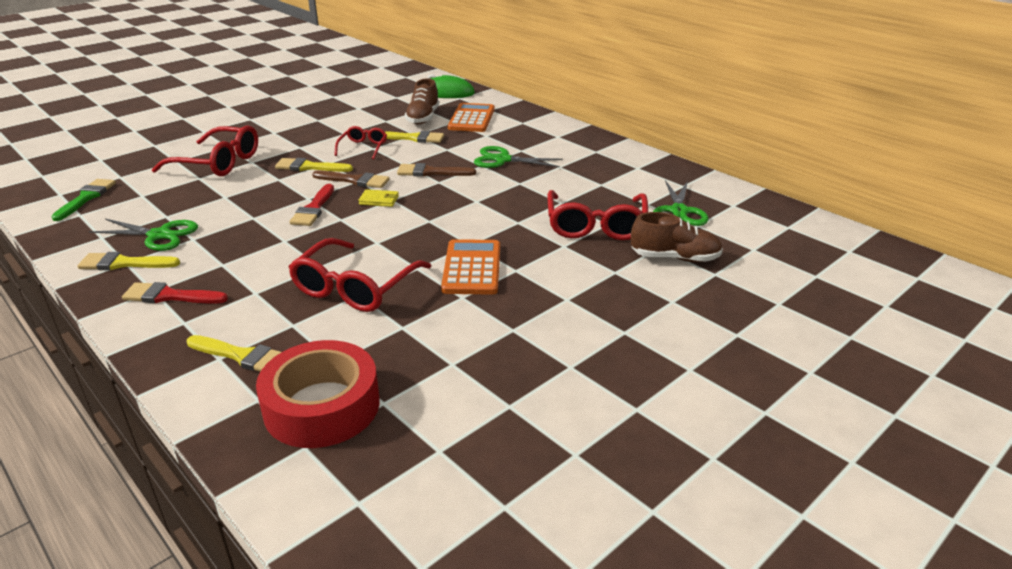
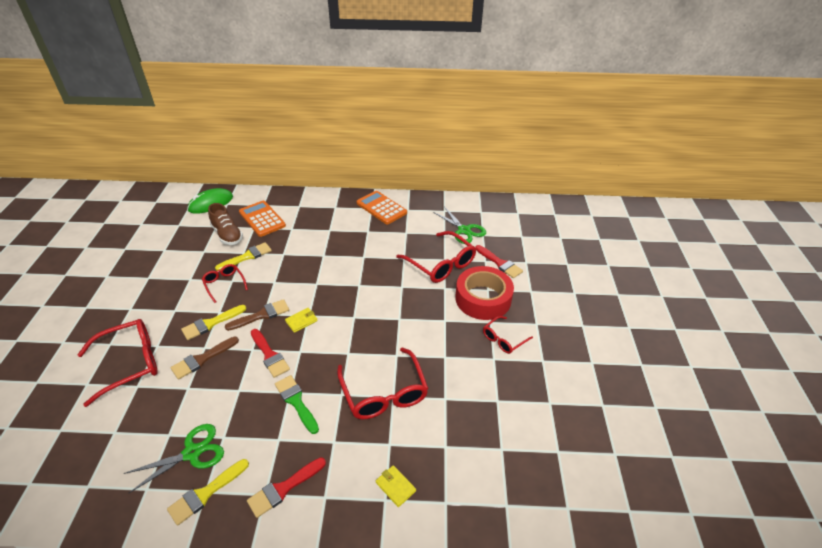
camera: 45 degrees left, 10 degrees up
(86, 198) = (64, 469): green brush -> green brush (296, 402)
(242, 356) = (395, 486): yellow brush -> yellow wallet
(322, 406) = (479, 477): red tape -> red tape (483, 299)
(431, 172) = (301, 279): brown brush -> brown brush (202, 359)
(472, 268) = (423, 334): orange calculator -> orange calculator (381, 208)
(503, 160) = (329, 244): green scissors -> none
(556, 321) = (503, 339): none -> red glasses
(675, 258) = (499, 263): brown shoe -> red brush

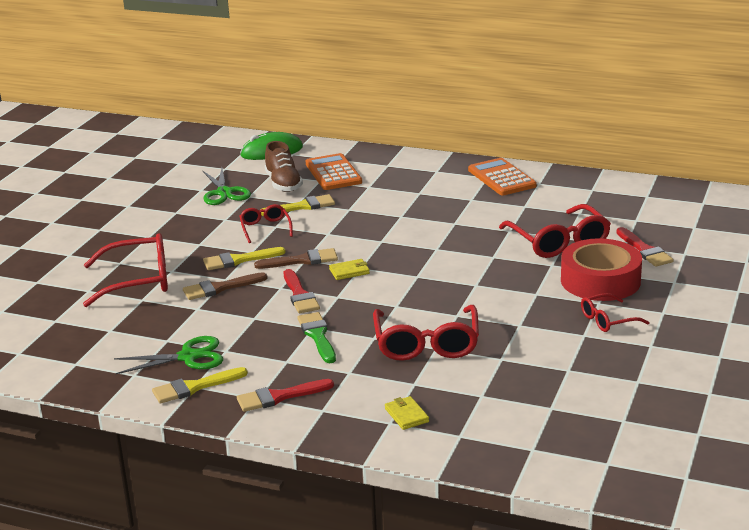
camera: 20 degrees right, 15 degrees down
(464, 230) = (610, 212): green scissors -> green scissors (224, 193)

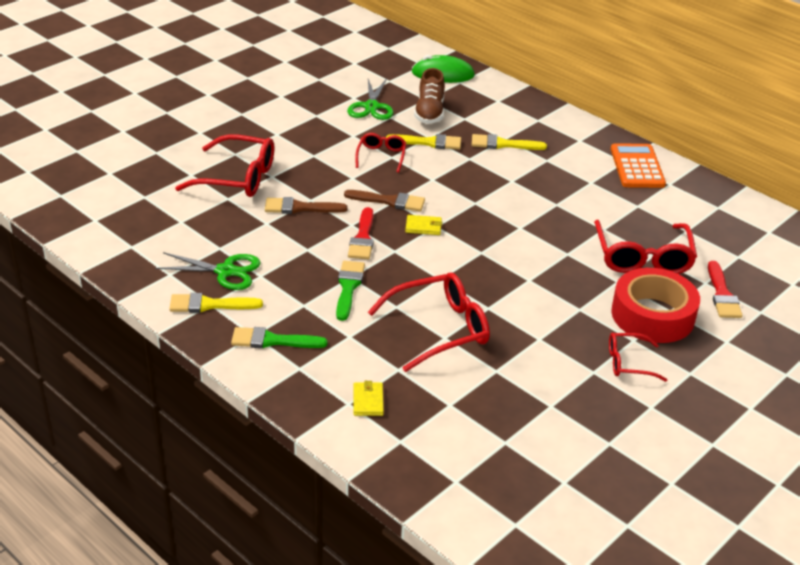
camera: 20 degrees right, 10 degrees up
(239, 260) = (335, 183): yellow brush -> yellow brush (503, 144)
(279, 397) = (272, 340): red brush -> green brush
(333, 173) = (482, 114): orange calculator -> none
(426, 343) = (439, 329): red glasses -> red glasses turned 135 degrees counterclockwise

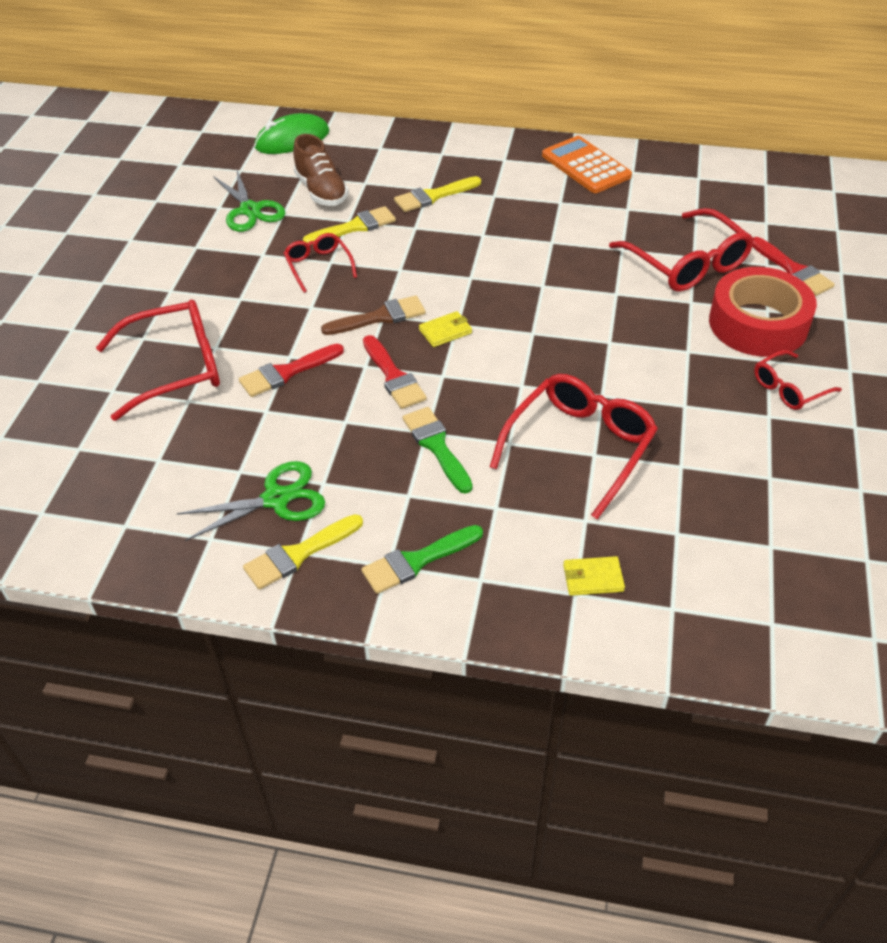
camera: 30 degrees left, 10 degrees up
(300, 208) = (287, 372): brown brush -> red brush
(368, 401) = (593, 578): yellow wallet -> yellow wallet turned 60 degrees counterclockwise

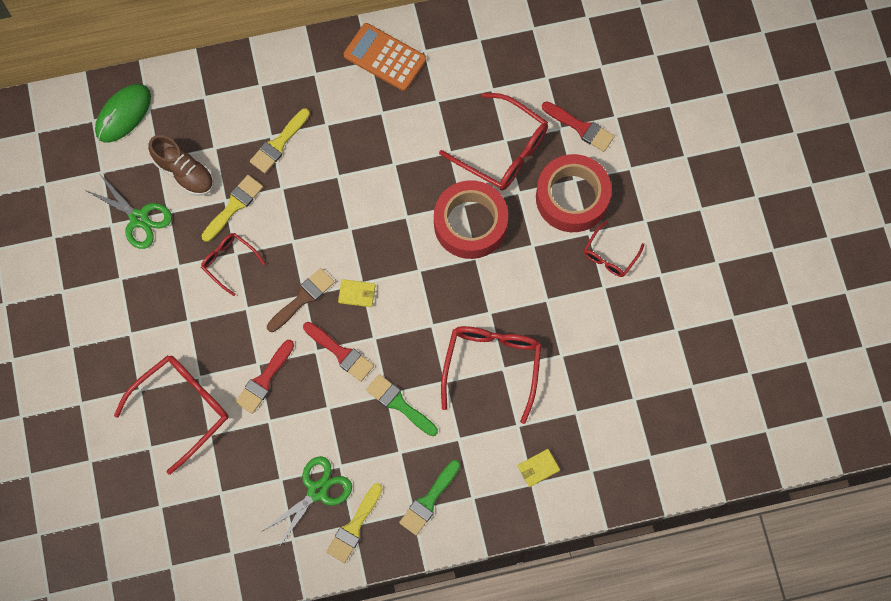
camera: 25 degrees left, 25 degrees up
(445, 331) = (357, 294): yellow wallet -> yellow wallet turned 60 degrees clockwise
(617, 311) = (470, 224): none -> red tape

